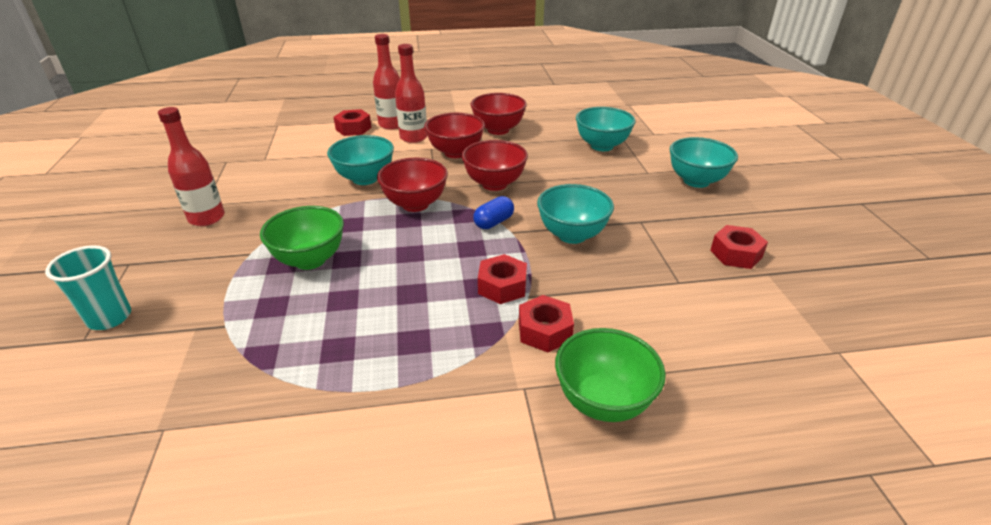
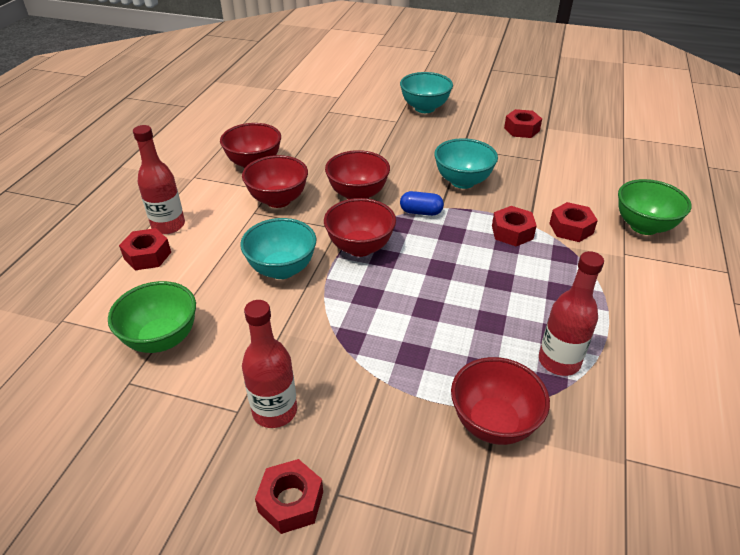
camera: 65 degrees left, 5 degrees up
(109, 318) = (444, 508): turquoise cup -> none
(122, 247) = (291, 501): none -> red nut
(204, 327) = (493, 423): none -> red bowl
(310, 260) = (416, 333): green bowl -> green bowl (162, 339)
(413, 137) = (217, 218): red bottle -> red bottle (559, 361)
(494, 222) = (421, 212): blue capsule -> blue capsule turned 60 degrees counterclockwise
(602, 146) = (337, 125): turquoise bowl -> none

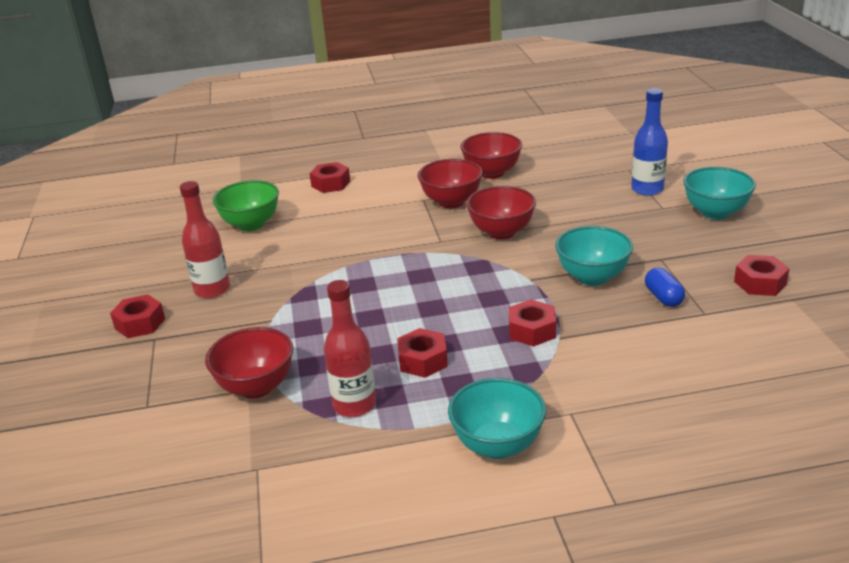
camera: 65 degrees right, 10 degrees down
(168, 225) = (372, 176): red bottle -> none
(282, 269) = (362, 237): turquoise bowl -> turquoise bowl (497, 445)
(360, 247) = (423, 260): red bowl -> none
(365, 116) = (647, 189): none -> blue bottle
(421, 212) = (509, 271): blue capsule -> blue capsule (663, 298)
(571, 228) = (581, 366): red nut -> red nut (423, 360)
(643, 226) = (644, 418): green bowl -> none

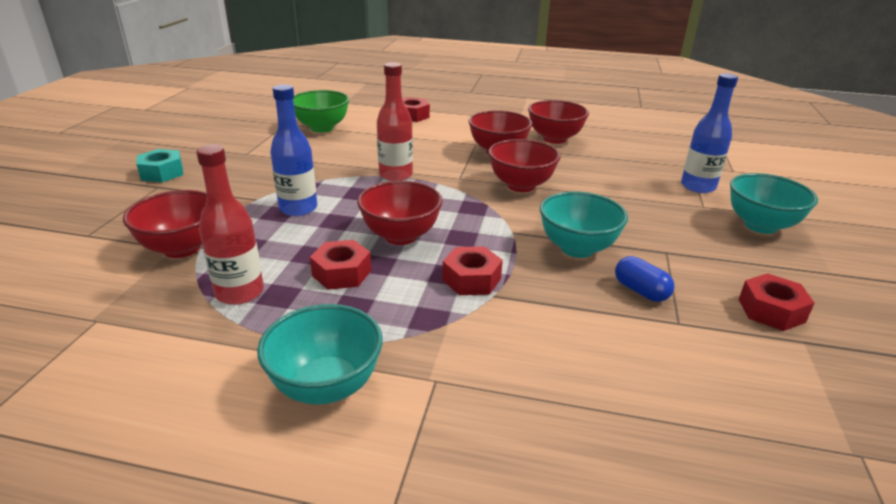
camera: 20 degrees right, 0 degrees up
(140, 323) = (162, 173): red nut -> turquoise nut
(212, 290) = (240, 164): red bottle -> red bottle (395, 175)
(322, 316) = (298, 208): none -> blue bottle
(441, 313) = (400, 236): none -> red bowl
(663, 298) = (640, 291): blue capsule -> blue capsule turned 45 degrees counterclockwise

